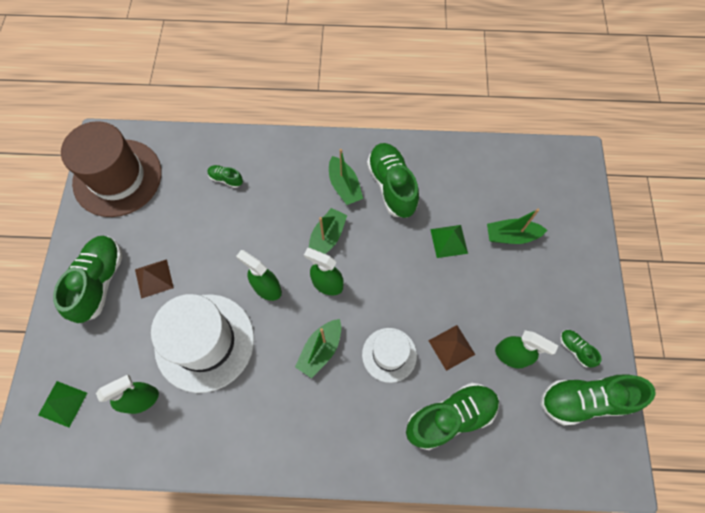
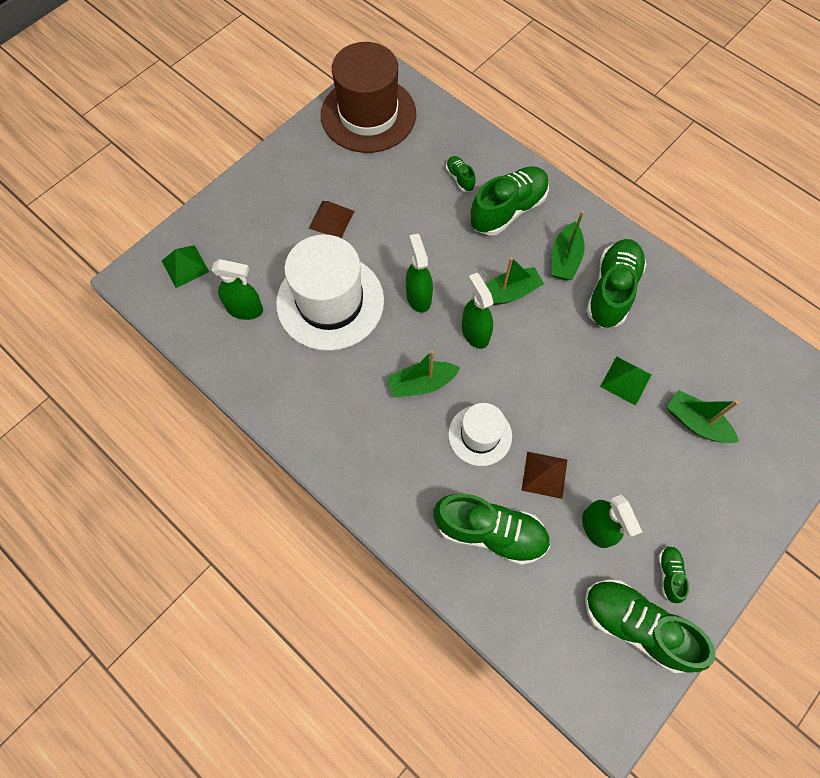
camera: 40 degrees right, 0 degrees up
(99, 282) = (286, 191): green shoe -> green shoe (508, 210)

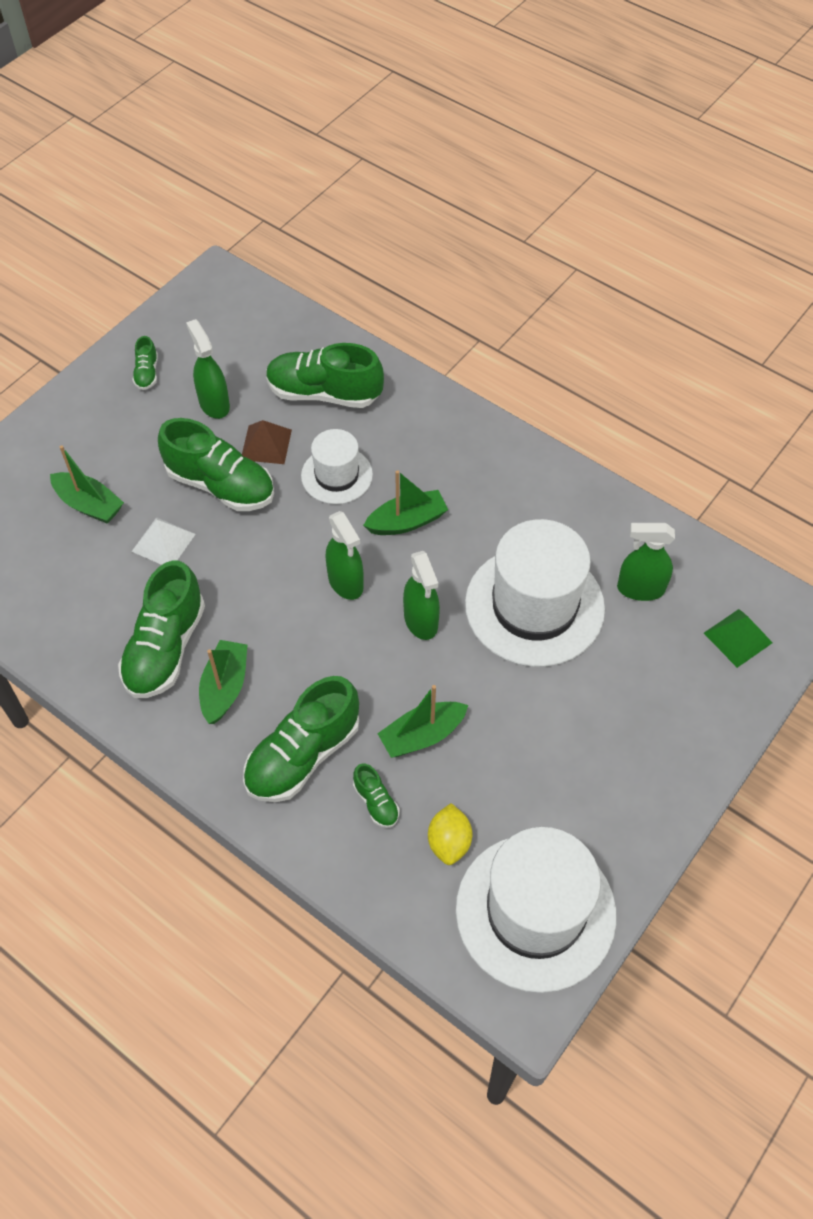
camera: 175 degrees right, 10 degrees down
(331, 219) = (557, 720): brown pyramid -> none
(368, 114) = (535, 911): brown hat -> white hat
(415, 153) = (449, 842): none -> yellow lemon
(509, 293) = (302, 635): green boat -> green boat (422, 735)
(626, 380) = (163, 542): green pyramid -> white pyramid
(636, 625) = (186, 335): green shoe -> green shoe (221, 485)

